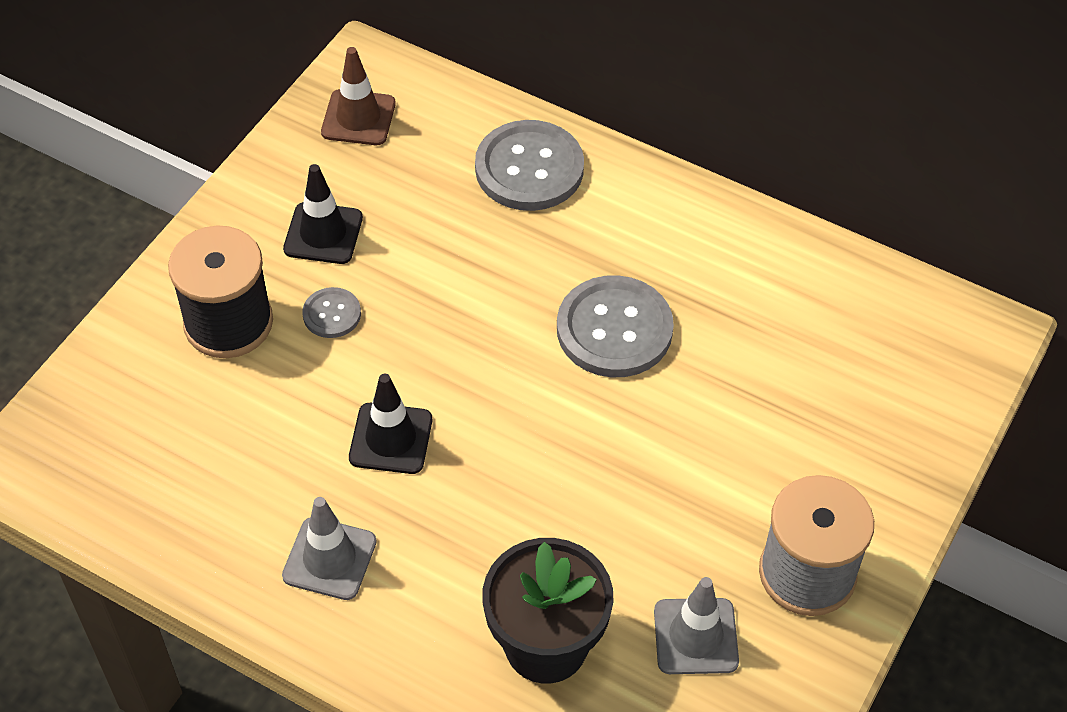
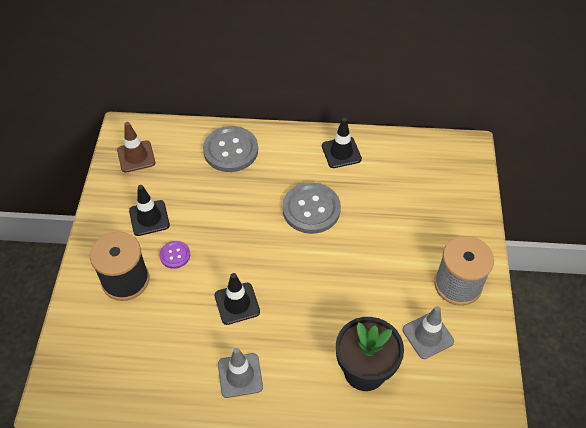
camera: 25 degrees left, 0 degrees up
(332, 314) = (175, 255): grey button -> purple button
(731, 248) = (341, 152): none -> black traffic cone

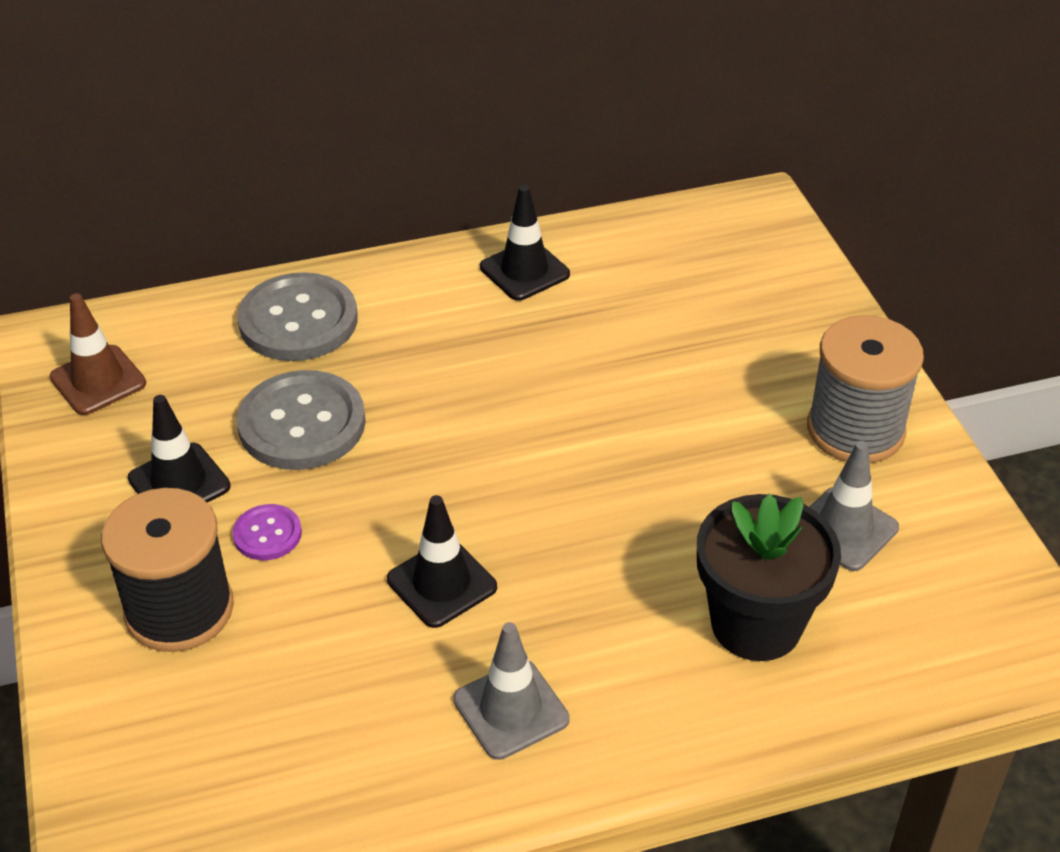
camera: 20 degrees left, 10 degrees down
(311, 209) = (512, 379): grey button -> grey button (302, 424)

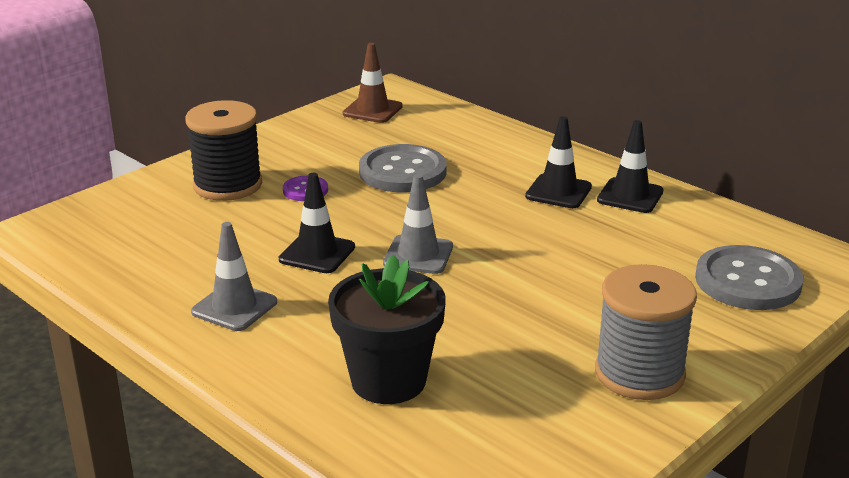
camera: 60 degrees right, 15 degrees down
(179, 482) = (319, 155): black traffic cone -> black traffic cone (558, 192)
(298, 321) = (486, 143): grey button -> grey button (747, 281)
(844, 529) = (524, 396): grey traffic cone -> grey traffic cone (418, 255)

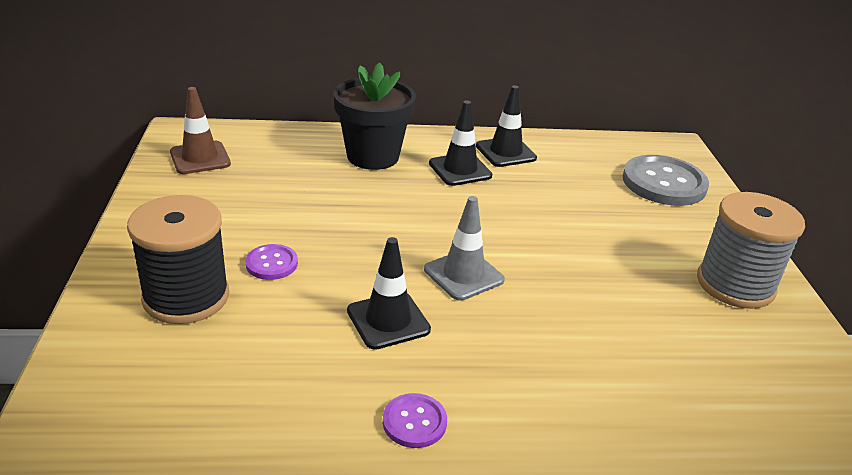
camera: 50 degrees left, 5 degrees up
(234, 307) = (414, 422): grey traffic cone -> purple button
(388, 381) = (637, 402): black flower pot -> black flower pot (373, 156)
(402, 172) = (324, 205): grey button -> none

